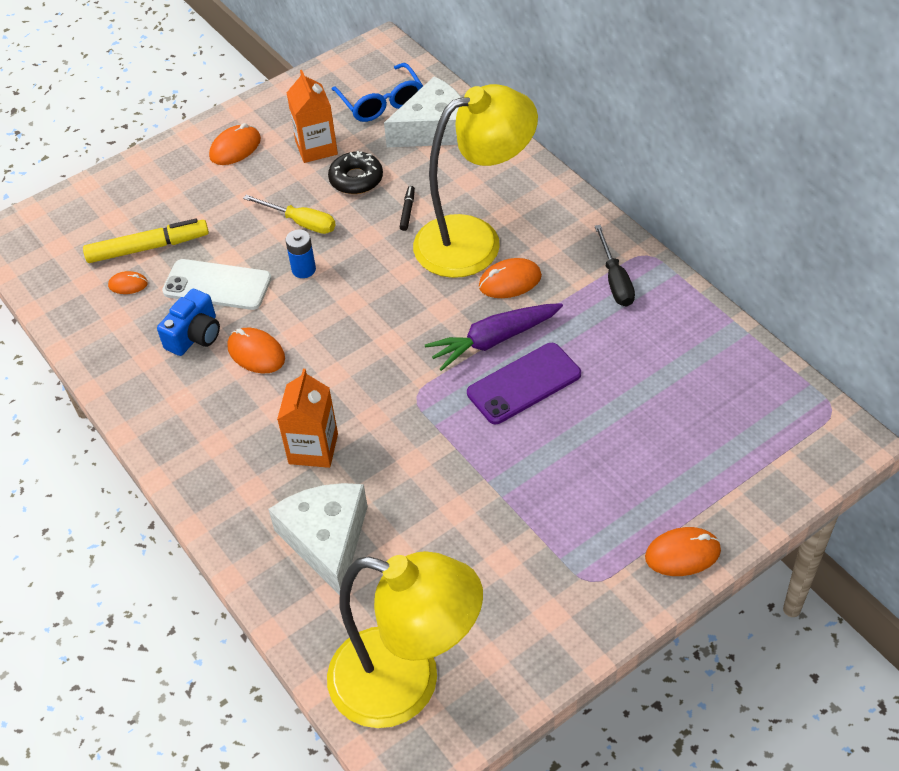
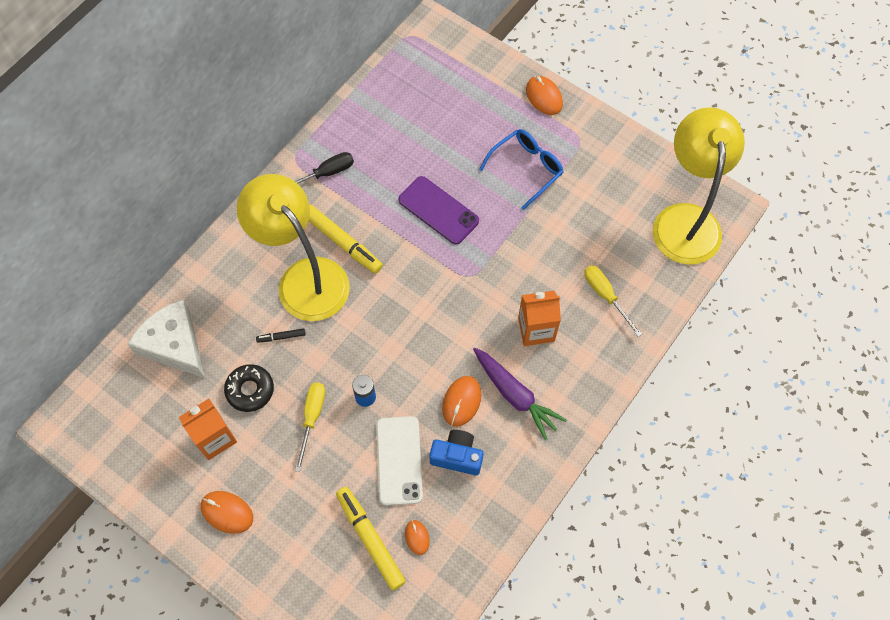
camera: 110 degrees left, 15 degrees up
(327, 540) = (605, 296): white cheese -> yellow screwdriver
(381, 103) = (144, 400): blue glasses -> blue glasses (527, 168)
(493, 340) = (404, 239): purple carrot -> purple carrot (515, 395)
(510, 281) = (342, 242): orange mouse -> yellow marker

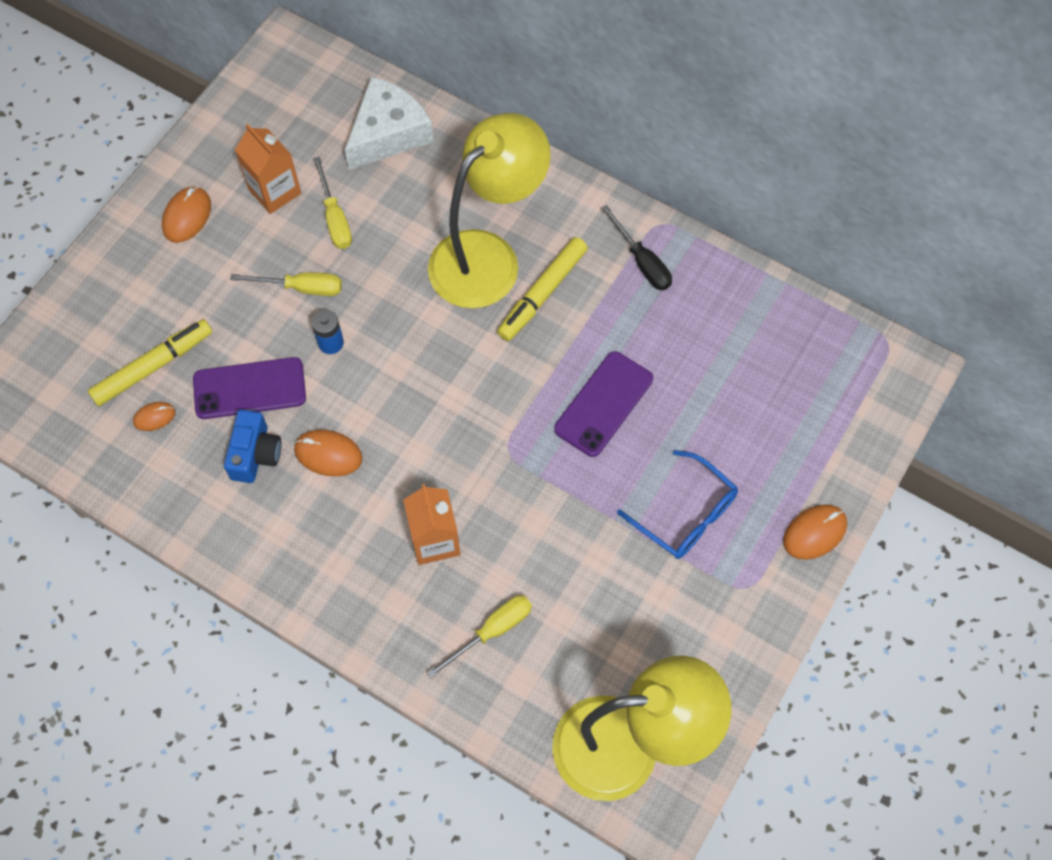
camera: 85 degrees right, 0 degrees up
(250, 390) = (335, 218): black donut -> yellow screwdriver
(281, 337) = (405, 242): black marker -> none
(399, 460) = (249, 388): white phone -> purple phone
(515, 395) = (339, 519): purple carrot -> none

